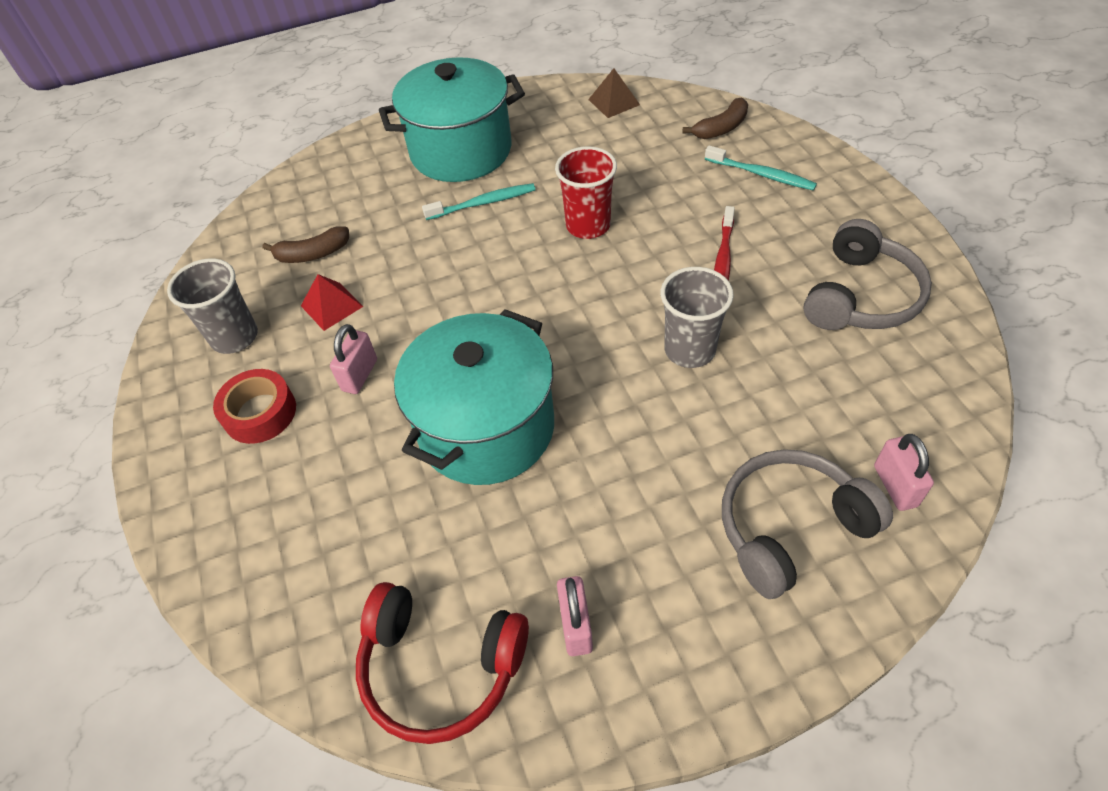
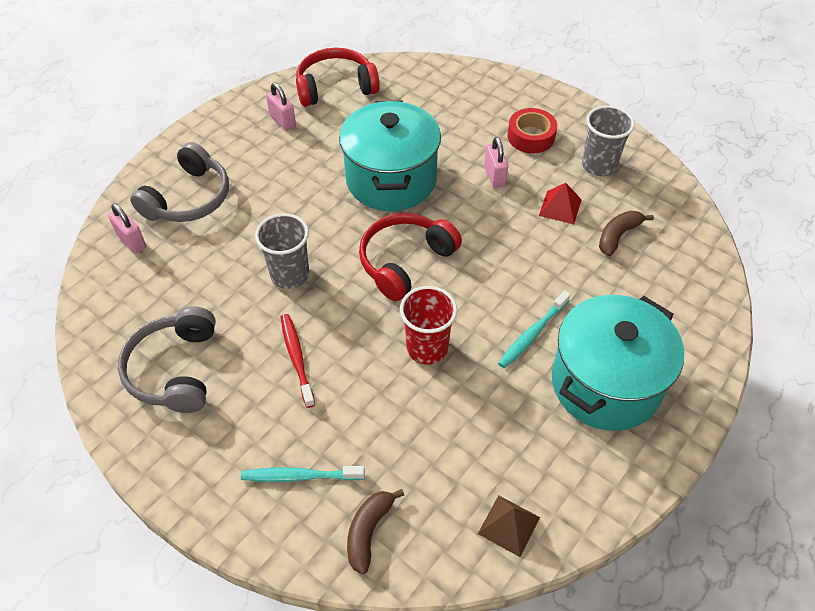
camera: 145 degrees right, 0 degrees up
(548, 313) = (405, 261): none -> red headphones

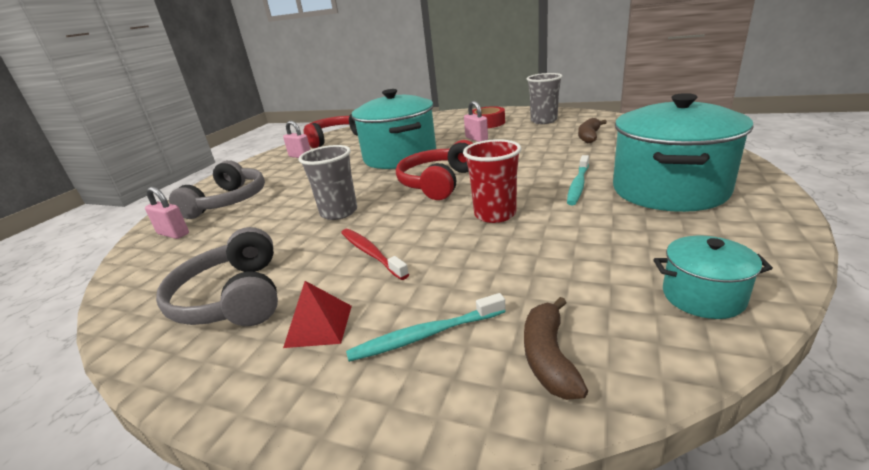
camera: 15 degrees left, 25 degrees down
(509, 525) = (702, 296): brown pyramid -> turquoise pot
(560, 207) = (535, 137): red pyramid -> red pyramid (319, 326)

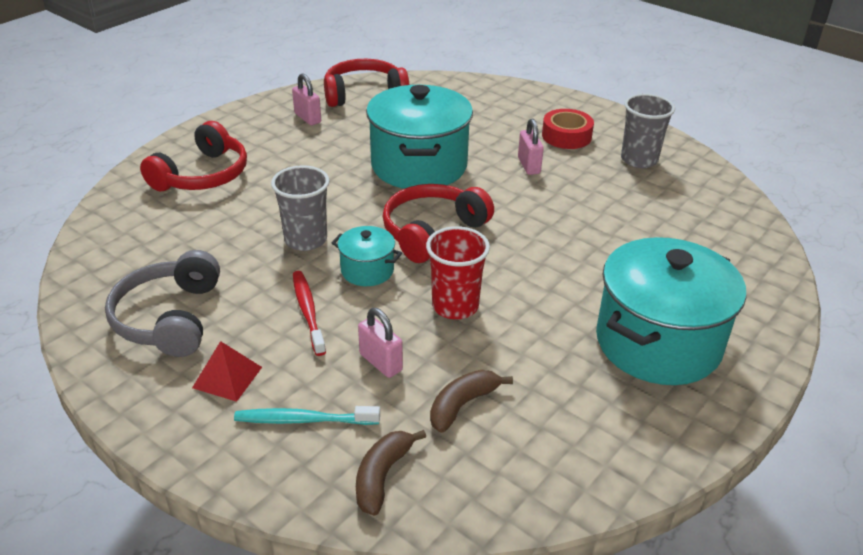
camera: 15 degrees right, 10 degrees up
(173, 234) = (136, 208): pink padlock -> pink padlock (381, 362)
(228, 201) = (202, 175): grey headphones -> red headphones
(578, 185) = (573, 296): turquoise toothbrush -> none
(589, 137) = (663, 216): brown banana -> brown banana (462, 405)
(702, 296) = (550, 474): turquoise pot -> turquoise pot (367, 270)

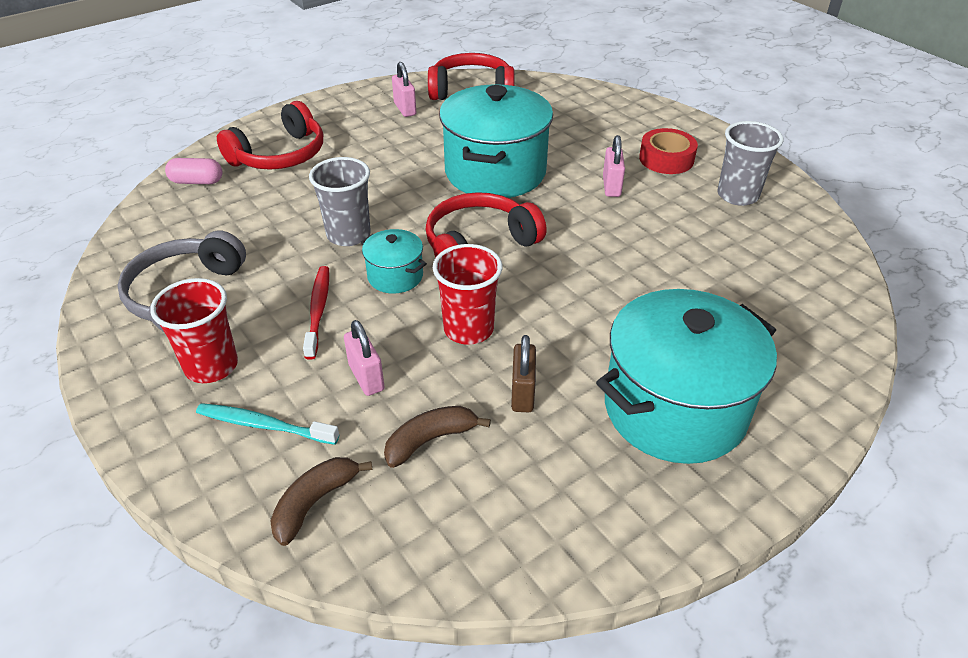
camera: 15 degrees right, 5 degrees up
(128, 211) = (197, 181): none -> pink capsule
(227, 377) = (211, 366): red pyramid -> red cup
(526, 352) = (523, 393): none -> brown padlock

